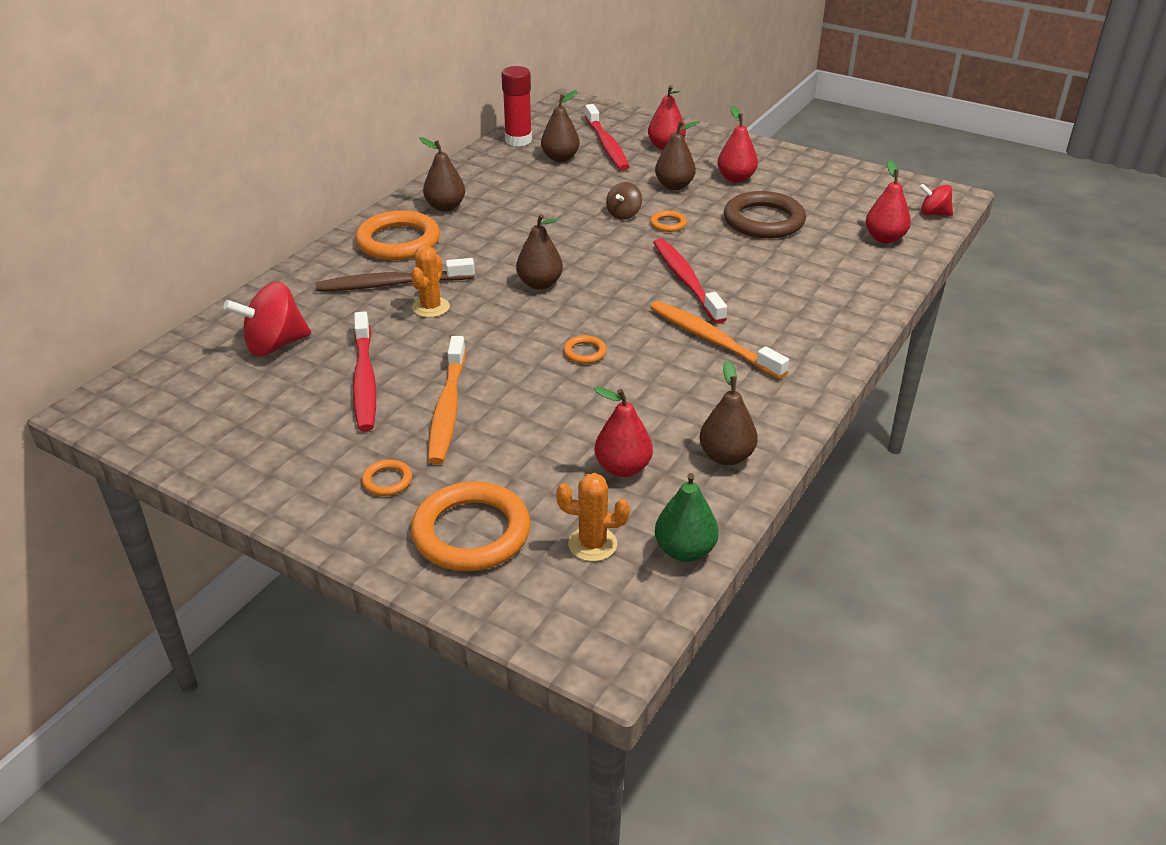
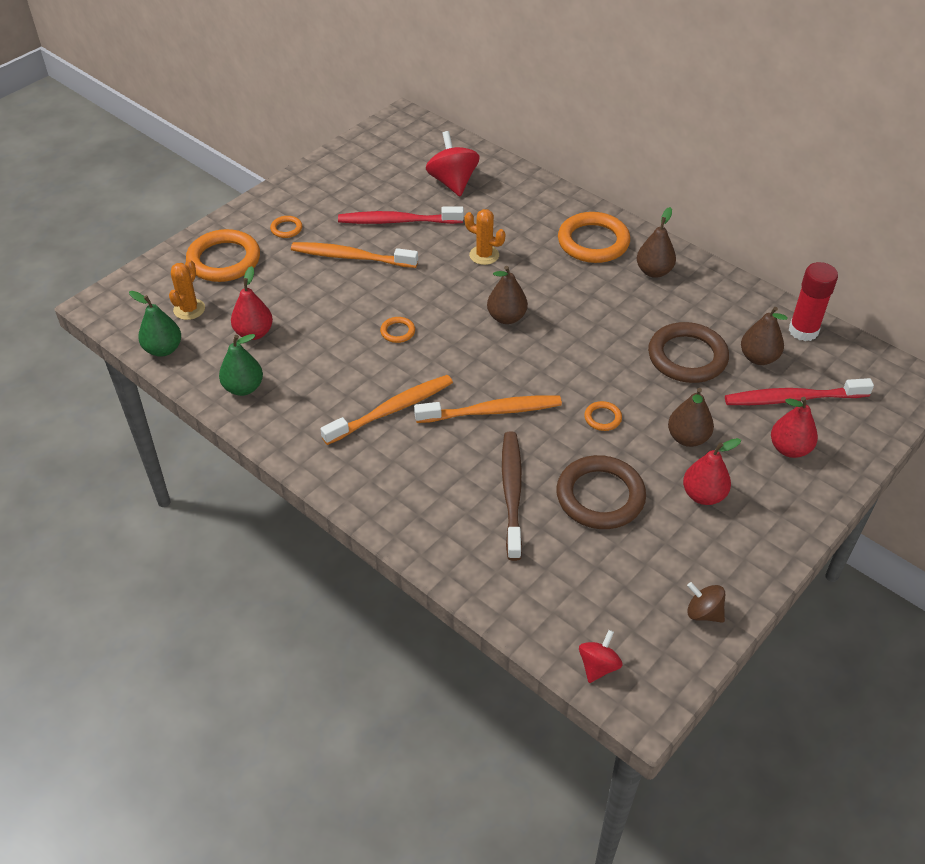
camera: 100 degrees right, 10 degrees up
(392, 284) = (524, 237): brown toothbrush -> brown toothbrush (512, 493)
(570, 188) = (687, 357): none -> brown ring
(624, 214) = (626, 388): brown spinning top -> brown spinning top (703, 612)
(686, 280) = (492, 411): red toothbrush -> orange toothbrush
(726, 456) = (243, 388): brown pear -> green pear
(884, 238) = (546, 594): red pear -> none

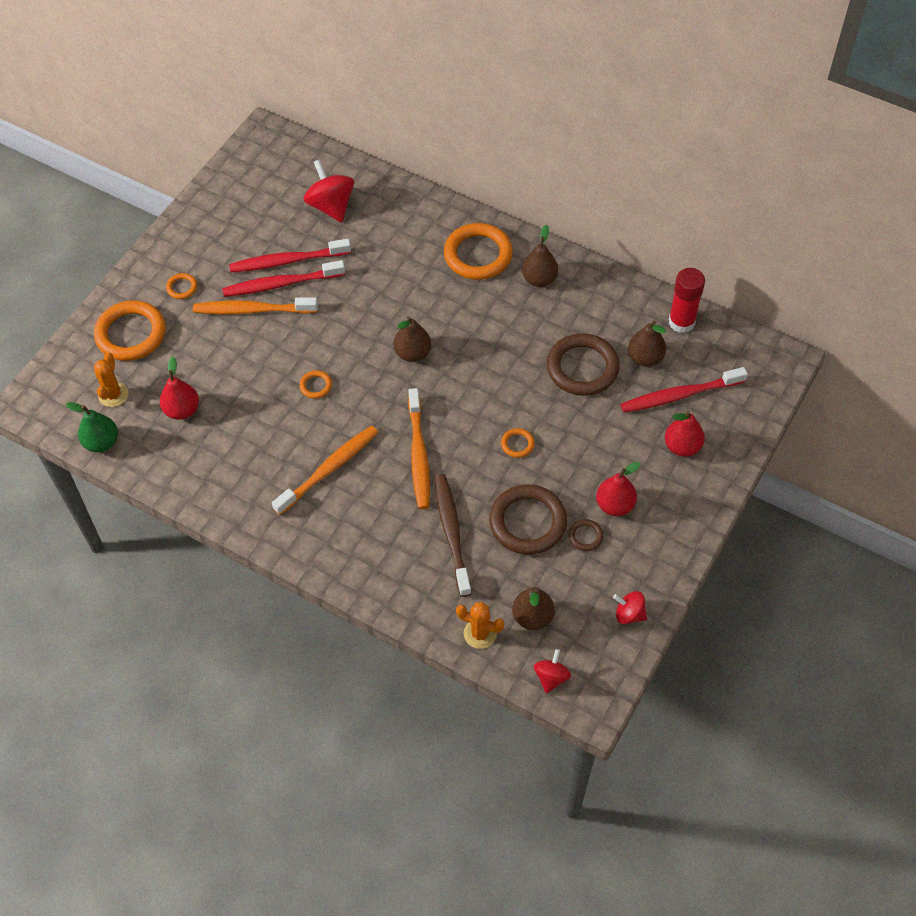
camera: 10 degrees left, 10 degrees up
(243, 388) = (188, 470): green pear -> none
(386, 239) = (281, 284): none -> red toothbrush
(484, 255) = (378, 287): orange cactus -> orange cactus (480, 633)
(492, 411) = (419, 455): orange toothbrush -> orange toothbrush turned 105 degrees clockwise
(664, 521) = (585, 536): none -> brown ring
(687, 438) = (594, 451): brown pear -> brown pear (532, 617)
(703, 612) = (629, 614): brown spinning top -> red spinning top

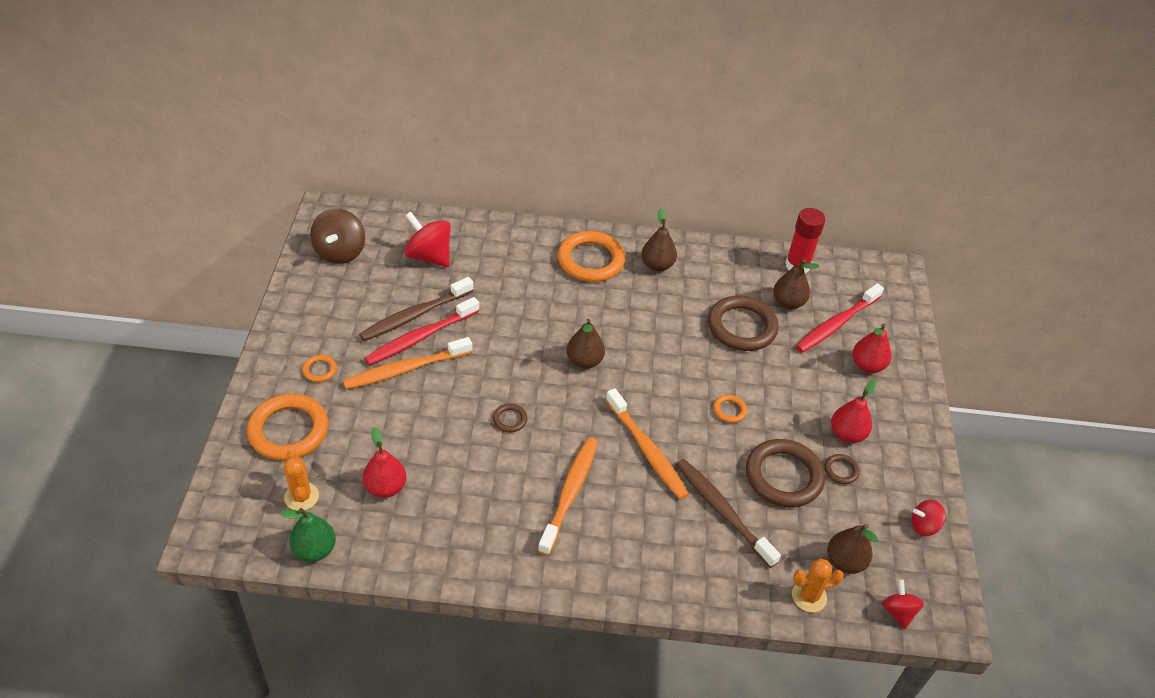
camera: 30 degrees left, 10 degrees down
(255, 179) = (340, 252): none -> brown spinning top
(287, 261) = (415, 315): red toothbrush -> brown toothbrush
(316, 386) = (510, 419): orange ring -> brown ring

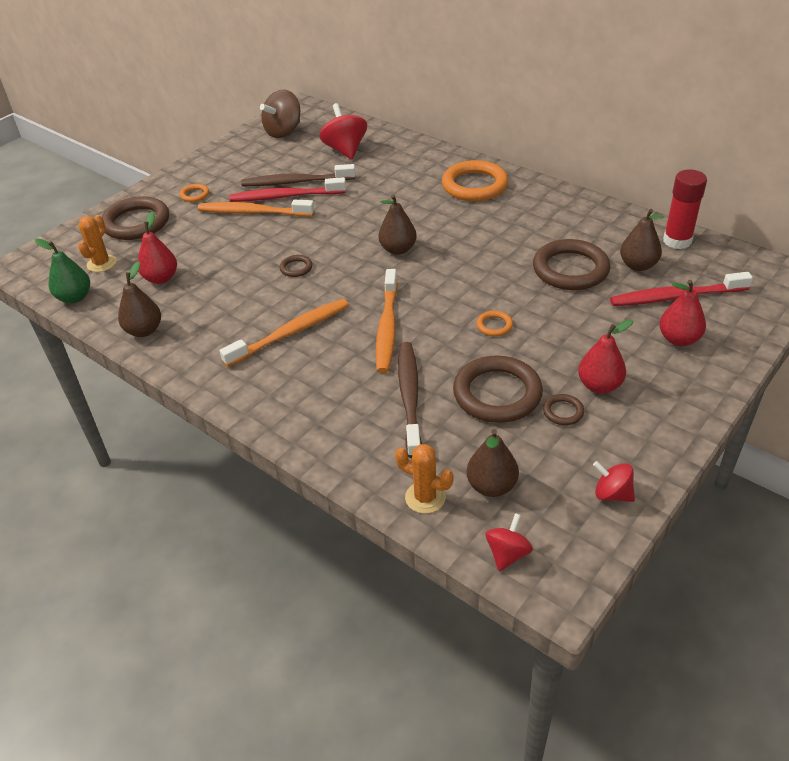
camera: 40 degrees right, 5 degrees down
(288, 430) = (136, 223): orange ring -> brown ring
(657, 265) = (532, 204): brown pear -> brown pear (144, 330)

